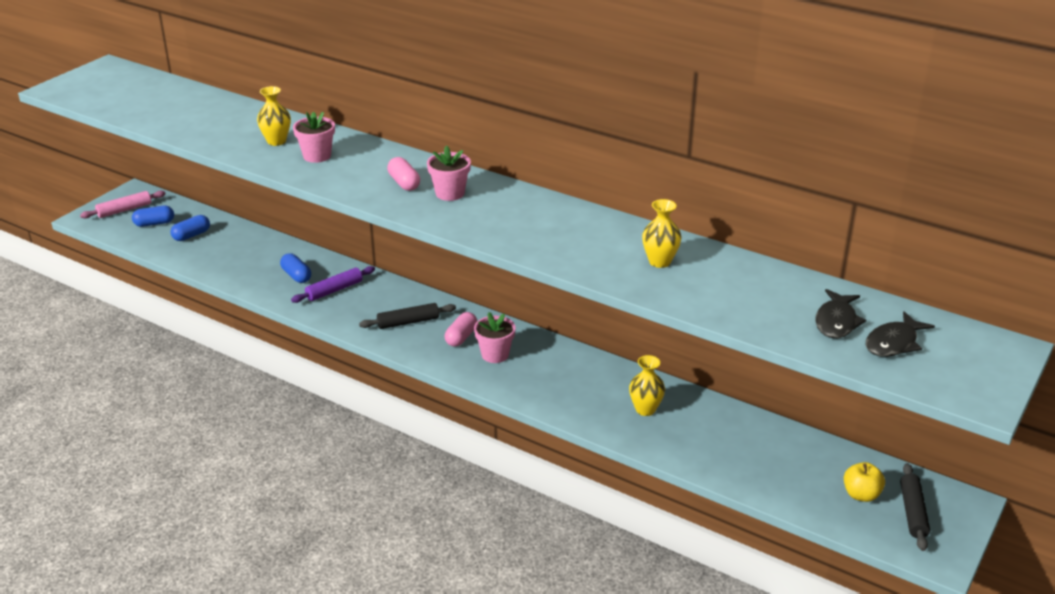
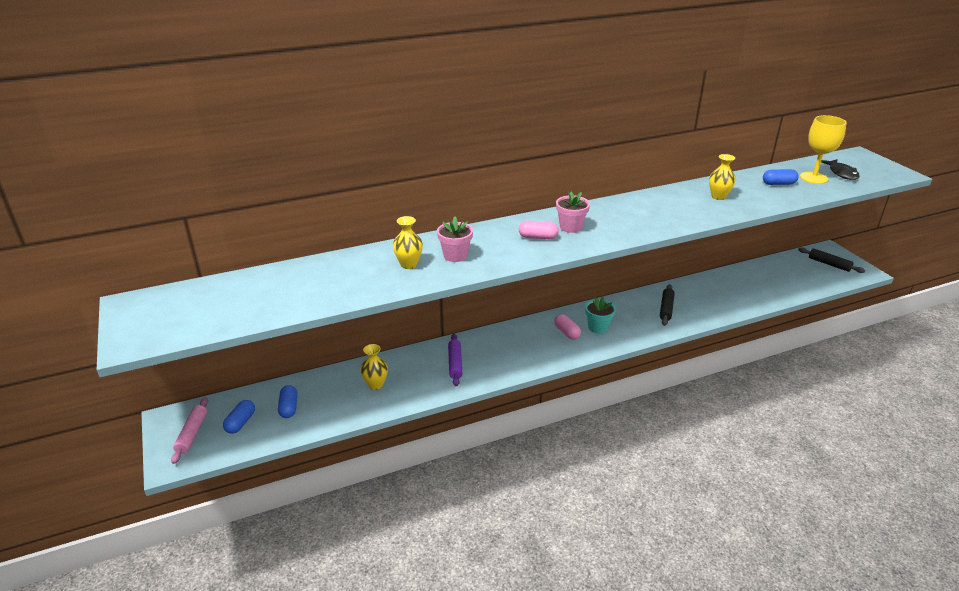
camera: 55 degrees left, 0 degrees up
(296, 276) = (416, 374): blue capsule -> blue capsule (778, 184)
(408, 322) = (528, 347): black rolling pin -> black rolling pin (666, 309)
(495, 354) = (598, 327): pink flower pot -> turquoise flower pot
(645, 409) = (696, 299): yellow vase -> yellow vase (375, 384)
(836, 322) = (813, 178): black fish -> yellow goblet
(861, 495) = (809, 271): yellow apple -> none

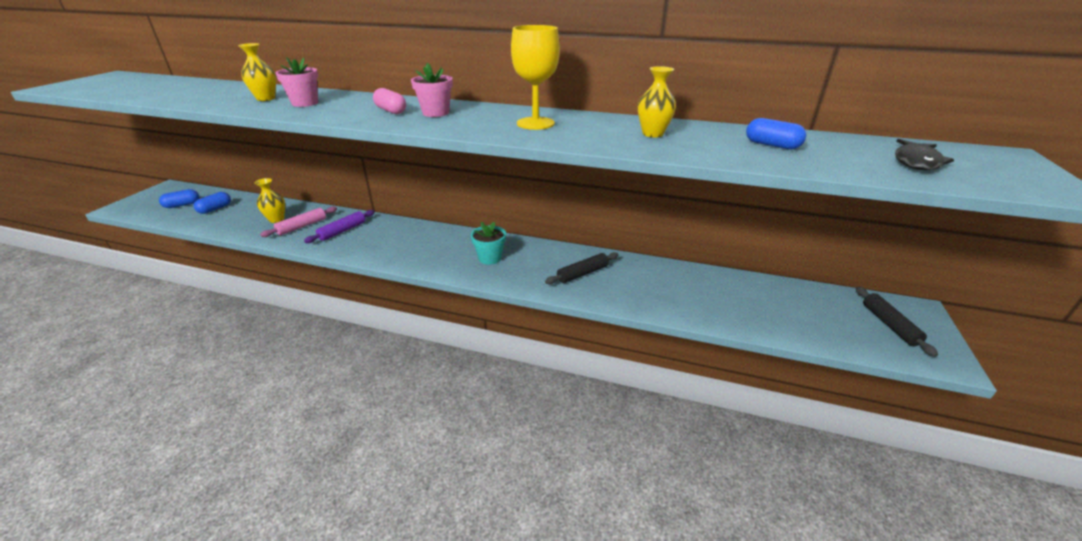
camera: 40 degrees right, 0 degrees up
(192, 434) = (156, 199): pink rolling pin -> pink rolling pin (302, 226)
(567, 332) = (457, 249): pink capsule -> none
(813, 178) = (848, 154): yellow goblet -> yellow goblet (535, 123)

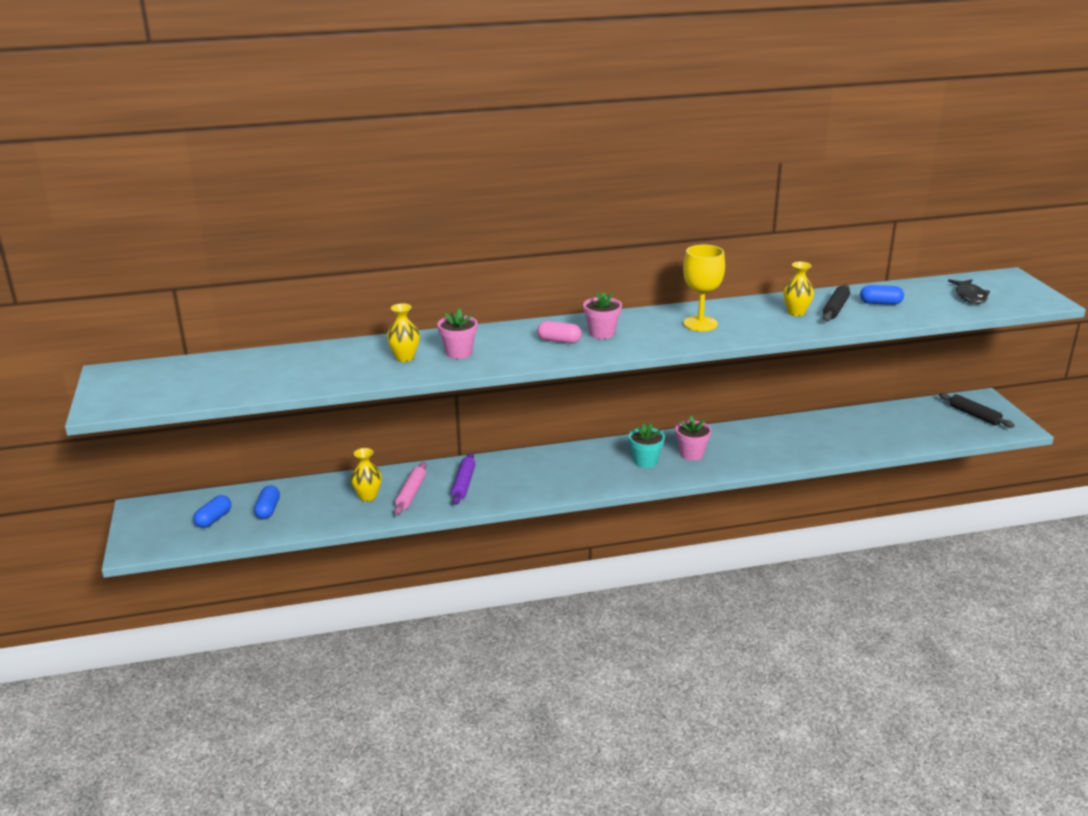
camera: 30 degrees left, 5 degrees down
(535, 265) = (691, 454): none -> pink flower pot
(582, 273) = (738, 448): black rolling pin -> black rolling pin (835, 309)

